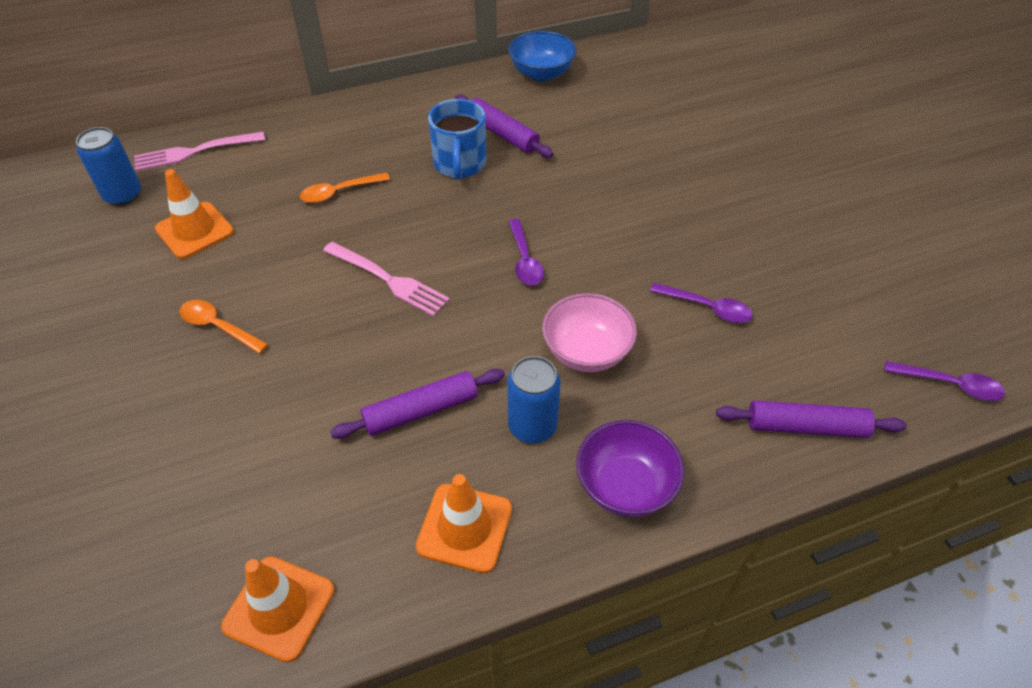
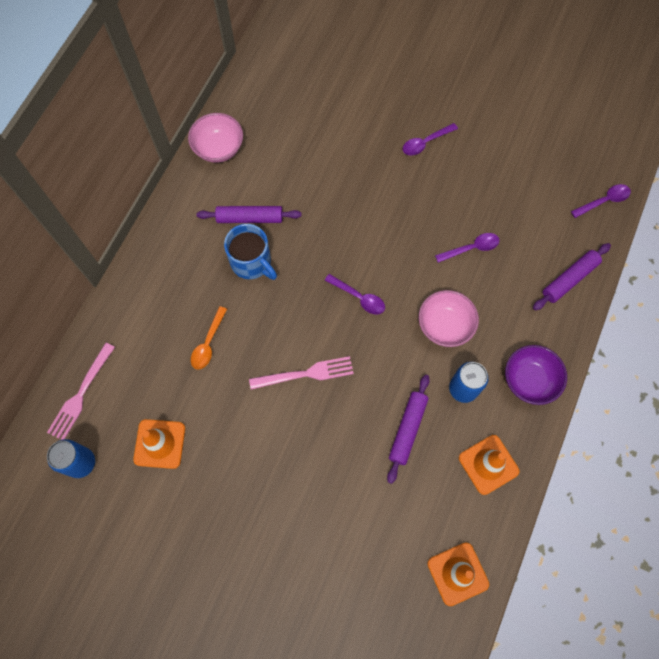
camera: 45 degrees left, 20 degrees up
(218, 327) = (255, 483): orange spoon -> none
(541, 73) = (218, 148): blue bowl -> pink bowl
(762, 189) = (425, 142): none -> purple spoon

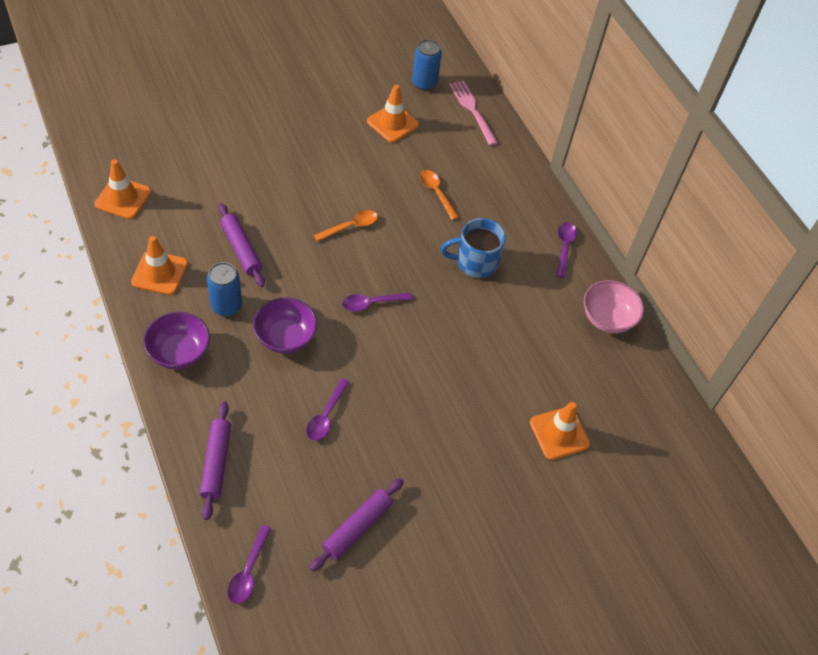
camera: 125 degrees right, 15 degrees down
(250, 218) = (517, 290): purple rolling pin -> purple rolling pin (357, 527)
(305, 374) = (350, 226): pink fork -> orange spoon
(341, 115) = (559, 433): none -> orange traffic cone
(425, 142) = (464, 476): purple spoon -> purple spoon (564, 247)
(444, 326) = (285, 337): pink bowl -> purple bowl

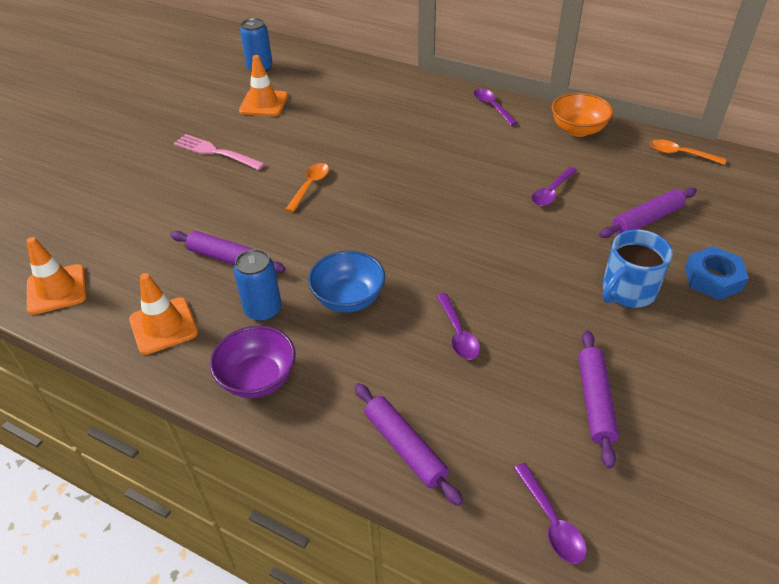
camera: 30 degrees left, 10 degrees down
(285, 337) = (348, 298): purple bowl -> blue bowl
(372, 303) = (394, 226): purple spoon -> purple spoon (551, 192)
(436, 193) = (354, 127): orange spoon -> orange spoon (681, 154)
(472, 110) = (319, 65): pink fork -> pink fork (216, 152)
(475, 262) = (440, 152): blue mug -> blue mug (627, 291)
(546, 513) = (713, 278): none -> blue nut
(559, 433) = (646, 219): orange traffic cone -> purple rolling pin
(607, 318) = (578, 130): pink bowl -> orange bowl

